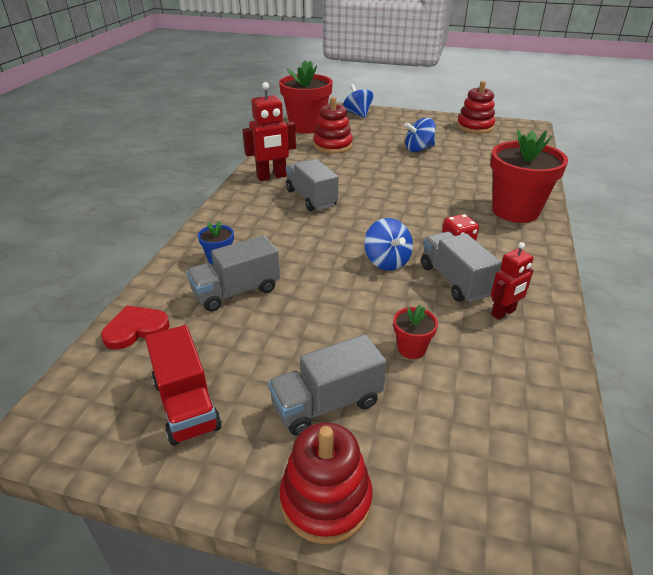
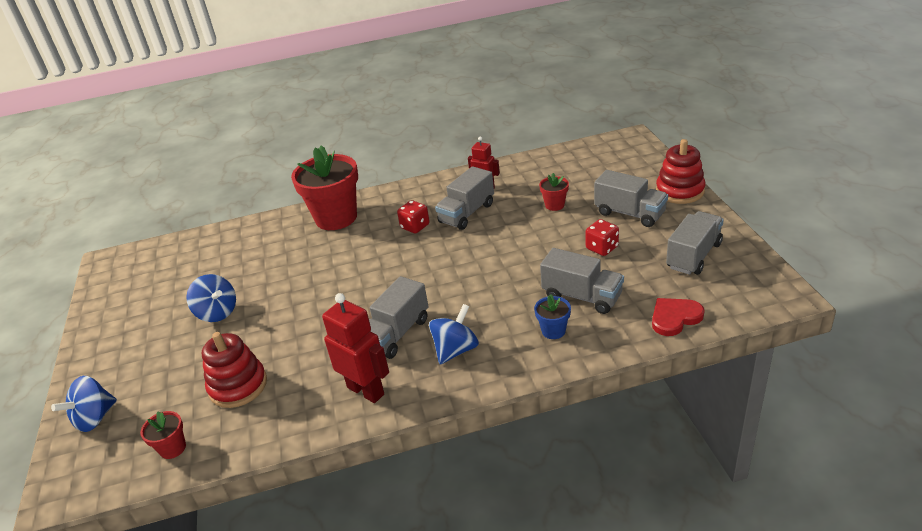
camera: 115 degrees left, 0 degrees up
(135, 329) = (675, 318): red heart -> red heart turned 120 degrees clockwise
(186, 404) = (693, 256): red truck -> grey truck
(288, 341) = (602, 248): none -> red dice
(306, 127) = (172, 448): red flower pot -> red flower pot, size x0.44
(387, 261) = (470, 247): blue spinning top -> blue spinning top (455, 350)
(475, 127) = (122, 296): red stacking toy -> none

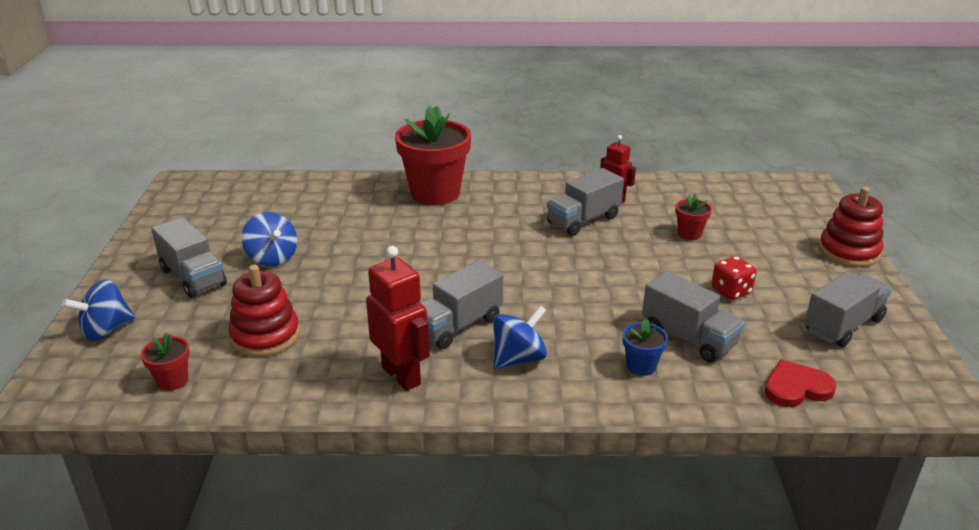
camera: 10 degrees right, 5 degrees down
(415, 227) = (519, 221): red dice -> none
(630, 213) = (778, 262): grey truck -> grey truck (193, 277)

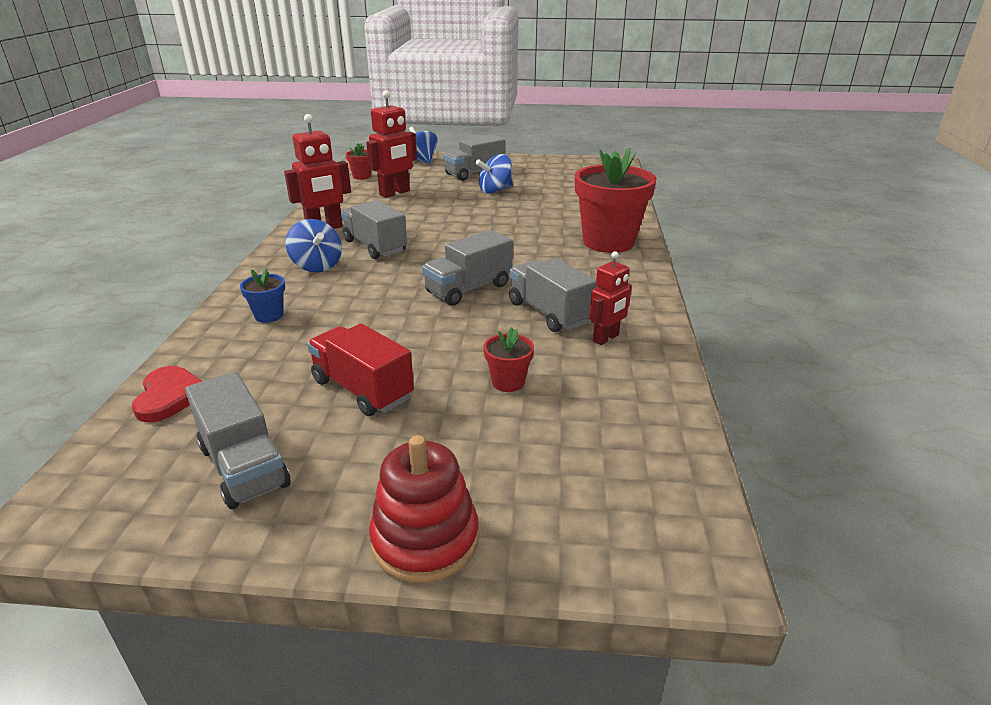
camera: 95 degrees right, 0 degrees up
(265, 336) = (395, 193): red stacking toy -> red robot
(688, 337) = (294, 346): grey truck -> grey truck (468, 289)
(731, 291) = (362, 389): red dice -> red truck

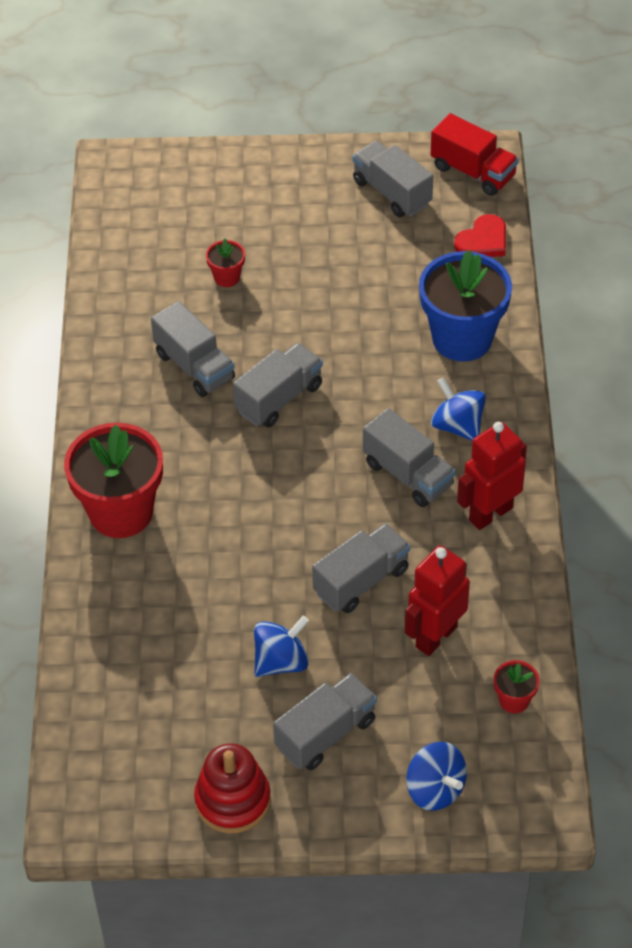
camera: 175 degrees right, 20 degrees up
(169, 396) = (483, 241): red heart -> red heart turned 120 degrees counterclockwise
(269, 315) = (462, 338): blue flower pot -> blue flower pot, size x2.26
(362, 389) = (339, 260): red truck -> red truck (473, 172)
(425, 540) = (263, 160): red stacking toy -> red stacking toy (233, 800)
(433, 210) = (361, 581): none -> grey truck
(606, 338) = (143, 335): red robot -> none

